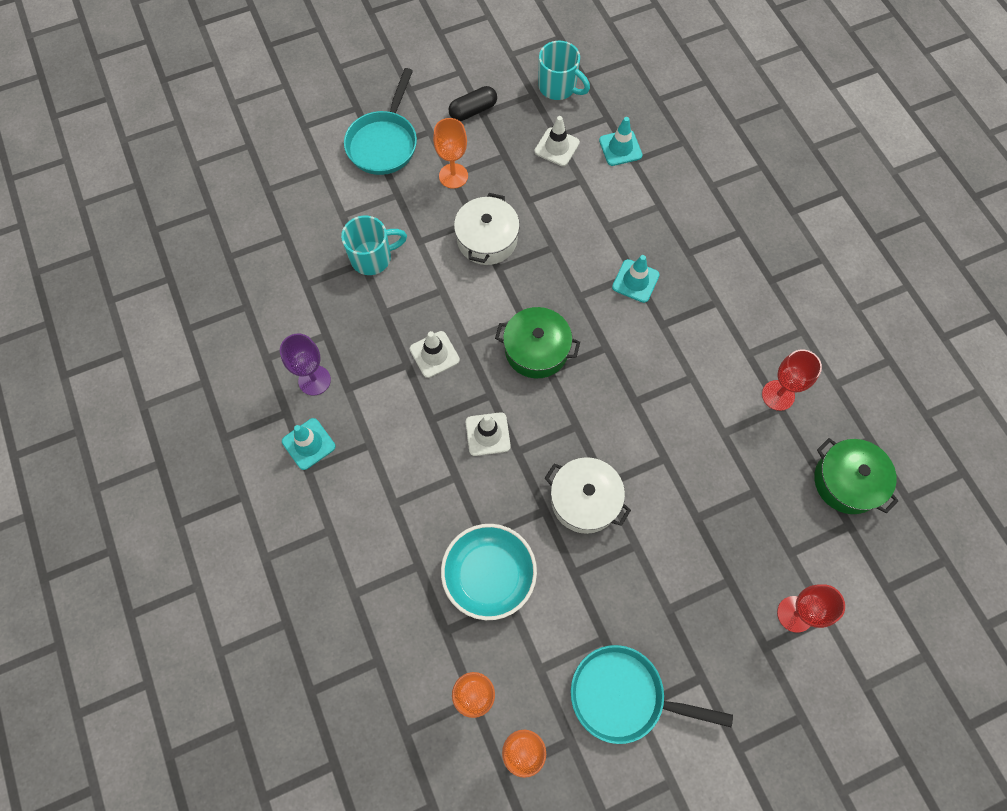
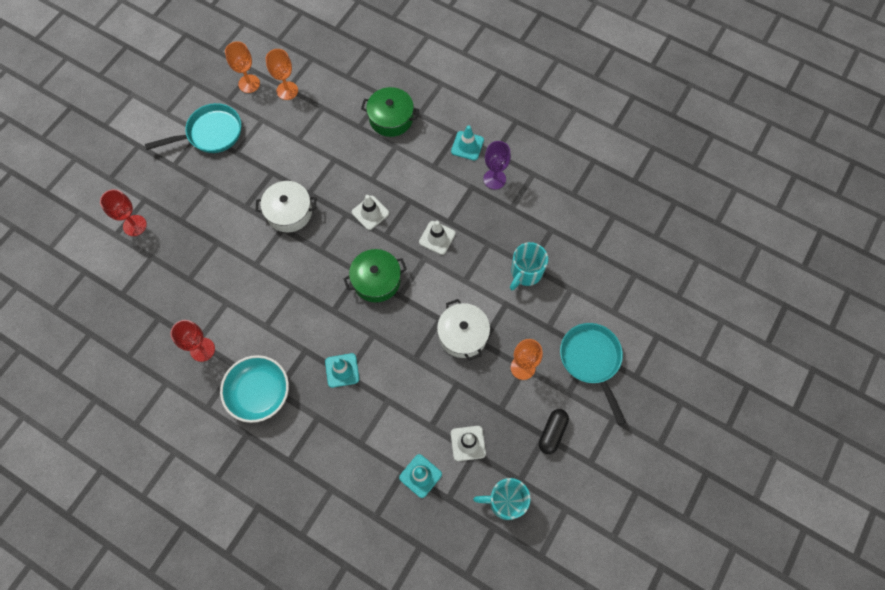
camera: 145 degrees right, 0 degrees up
(489, 575) = (317, 144): turquoise bowl -> turquoise bowl (259, 393)
(847, 481) = (133, 320): green pot -> green pot (391, 118)

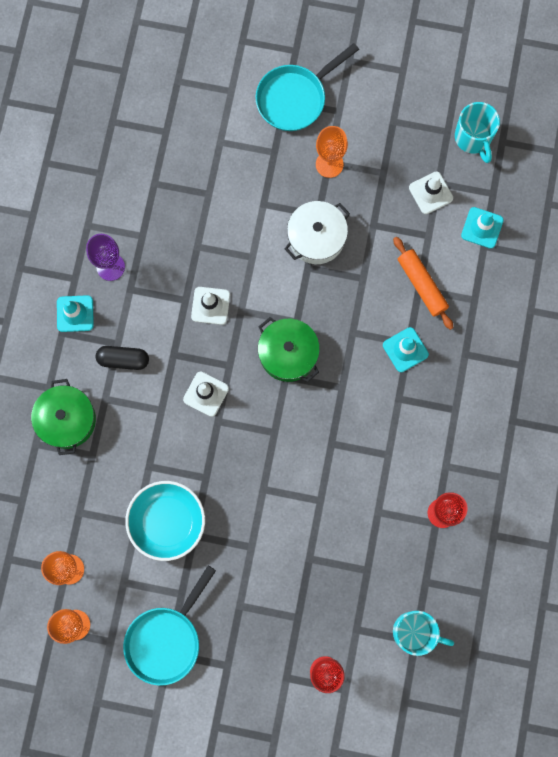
camera: 110 degrees left, 10 degrees up
(210, 134) = (166, 639): turquoise pan -> turquoise pan turned 105 degrees counterclockwise
(259, 393) = (464, 427): turquoise bowl -> turquoise bowl (167, 522)
(289, 212) = (239, 490): white pot -> none
(390, 404) = (421, 285): none -> orange rolling pin
(525, 273) = (218, 195): turquoise mug -> turquoise mug (414, 632)
(552, 433) = (387, 114): black capsule -> black capsule (123, 360)

